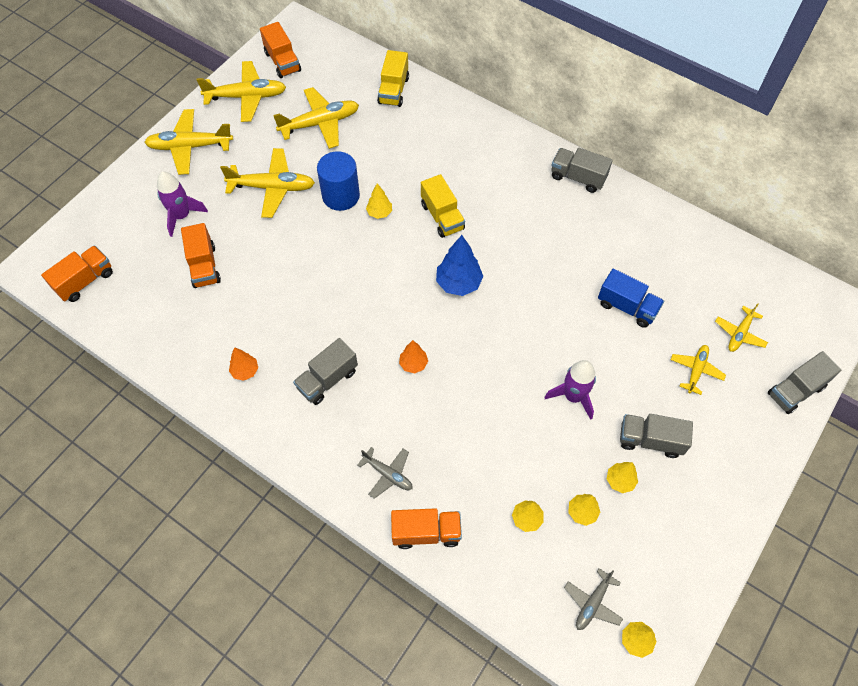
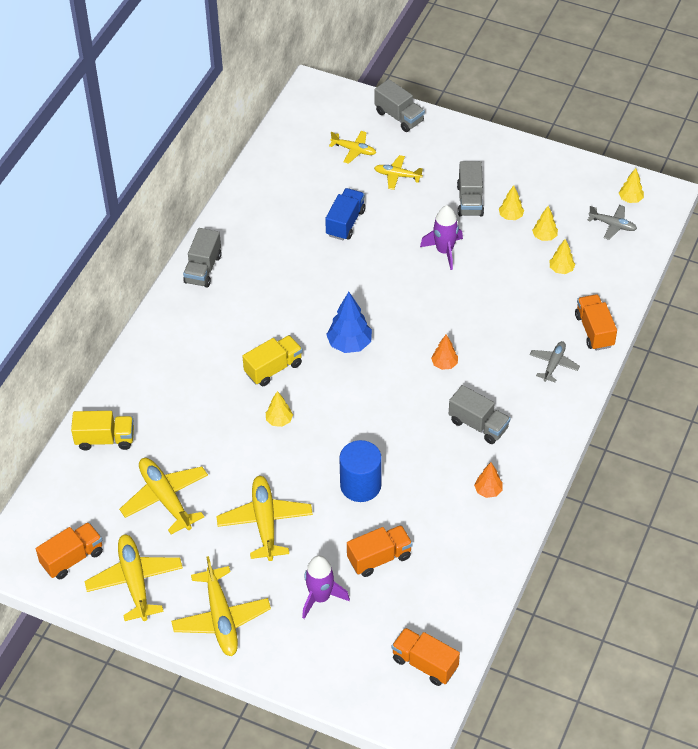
camera: 100 degrees left, 10 degrees down
(341, 196) = (264, 458): blue cylinder -> blue cylinder (360, 485)

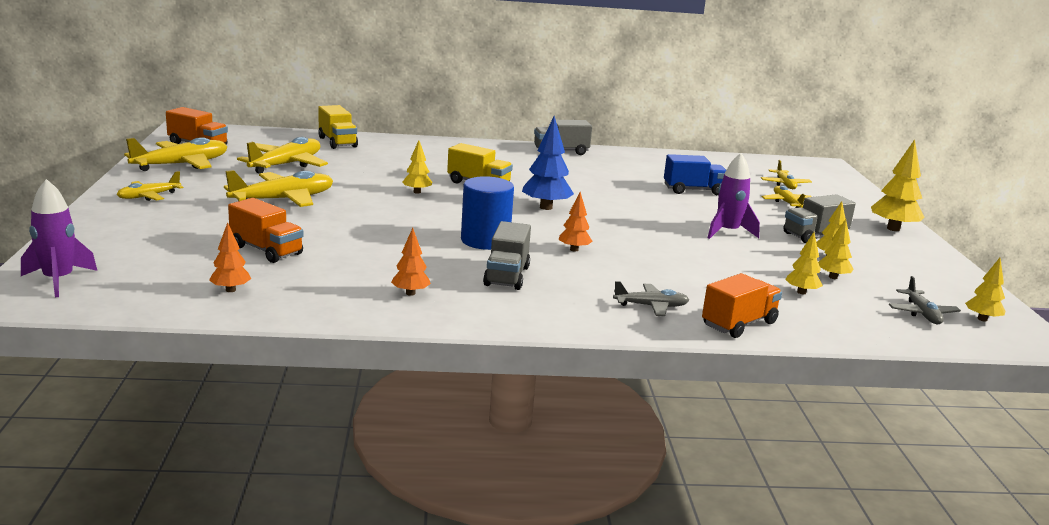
camera: 60 degrees right, 30 degrees down
(221, 618) = (148, 196): yellow plane -> yellow plane, size x0.57
(320, 597) = (195, 231): purple rocket -> purple rocket (59, 280)
(360, 485) = (363, 231): blue cylinder -> blue cylinder (485, 241)
(399, 116) = (859, 196): grey truck -> none
(424, 663) = (113, 290): orange truck -> none
(447, 594) = (230, 290): none -> orange tree
(474, 142) = (893, 229): none -> yellow tree

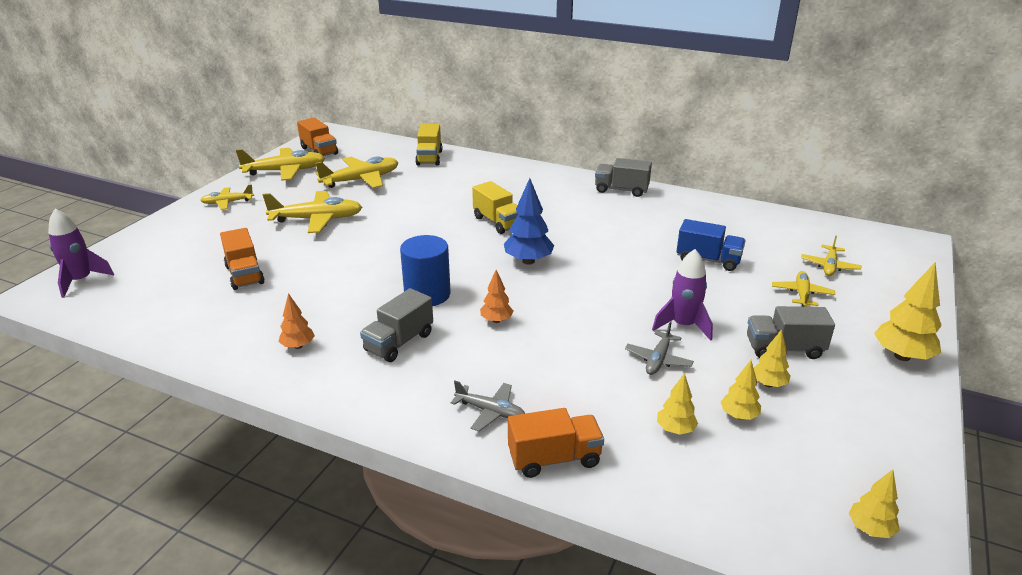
camera: 30 degrees right, 10 degrees up
(230, 290) = (174, 313): orange tree -> none
(417, 192) = (432, 225): yellow tree -> none
(922, 313) = (794, 499): grey plane -> grey plane (658, 360)

